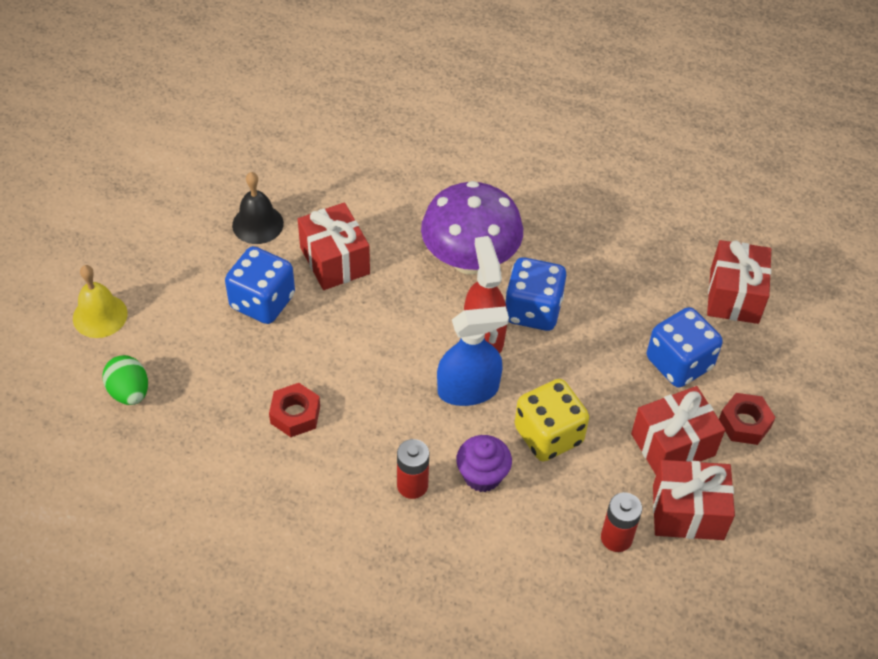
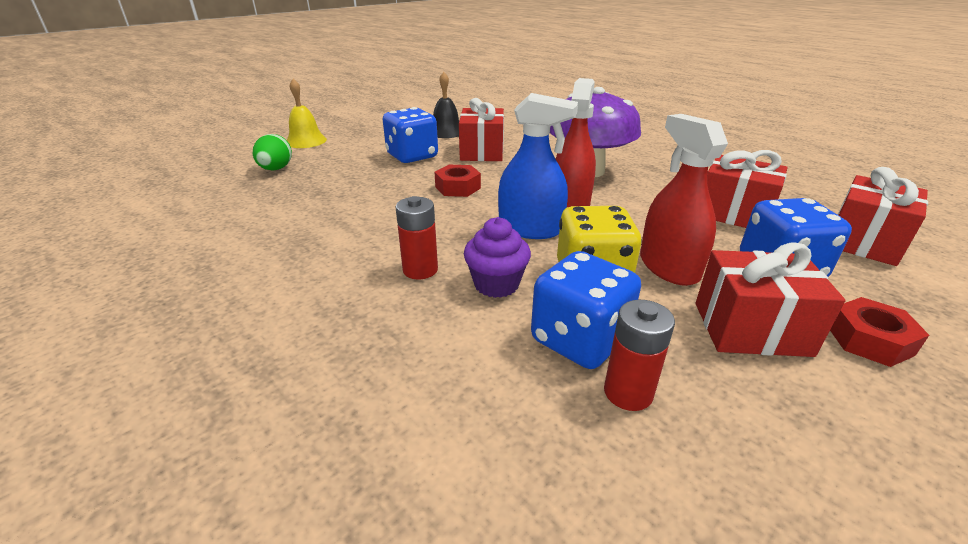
camera: 30 degrees right, 20 degrees down
(295, 414) = (370, 205): red nut -> red nut (457, 187)
(532, 310) = (627, 203): blue dice -> blue dice (579, 340)
(599, 396) = (668, 267): none -> red spray bottle
(688, 512) = (754, 403): red gift -> red gift (733, 213)

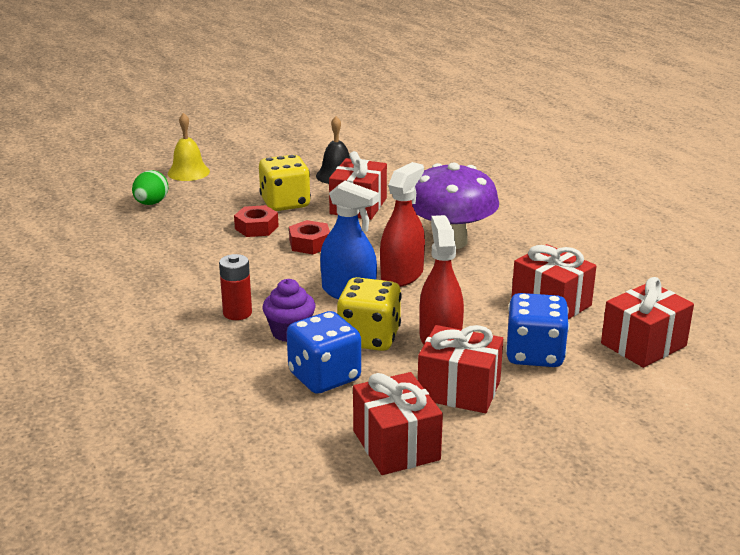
camera: 15 degrees right, 5 degrees down
(412, 156) = (285, 203): blue dice -> yellow dice
(628, 392) = (332, 410): red battery -> none
(761, 438) = (396, 445): none -> red gift
(869, 340) = (541, 411): red nut -> red nut (256, 227)

